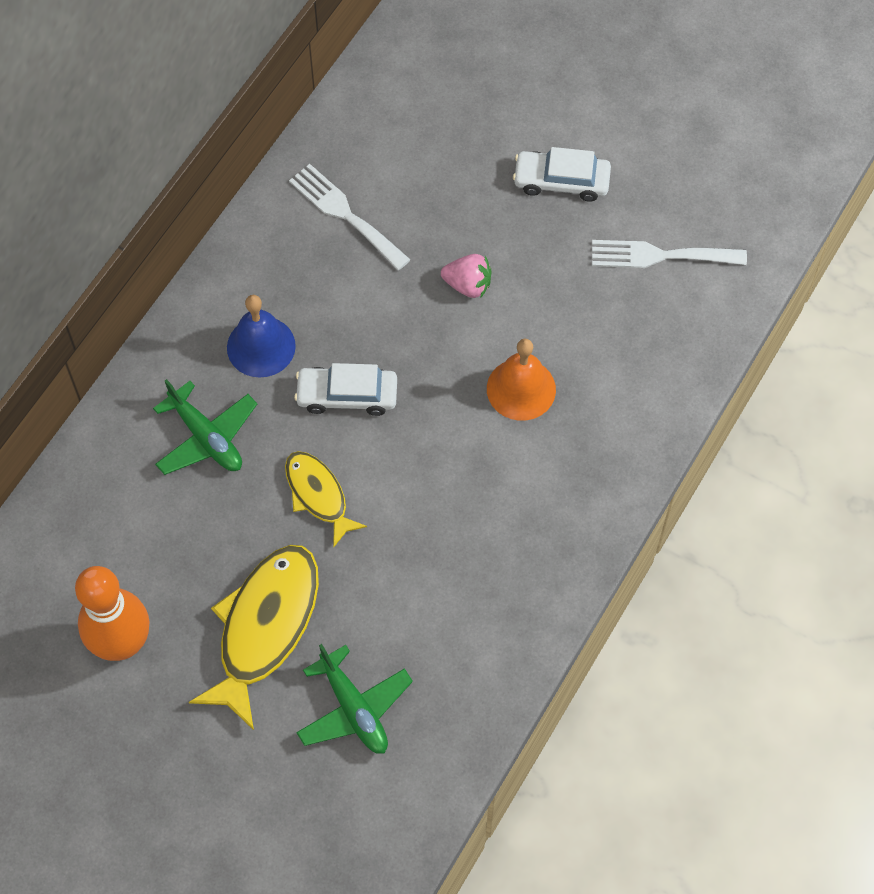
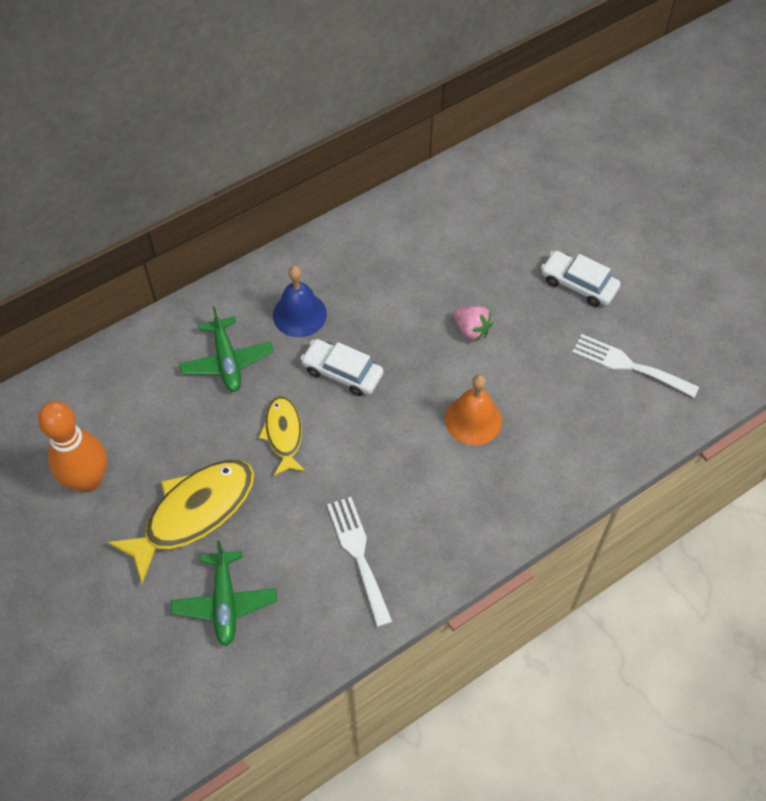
camera: 25 degrees right, 5 degrees down
(345, 214) = (407, 248): white fork -> white fork (358, 554)

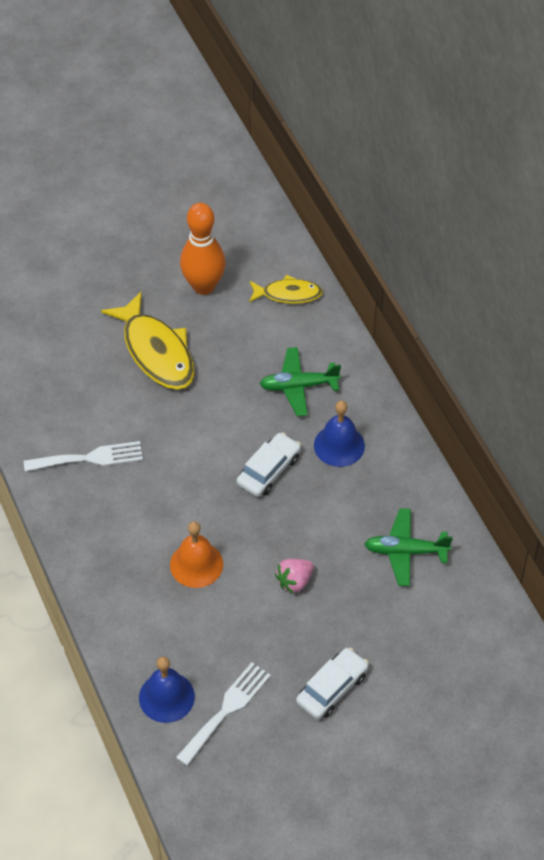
camera: 100 degrees right, 5 degrees down
(225, 602) = (74, 365): green plane -> green plane (405, 551)
(283, 434) = (215, 419): yellow fish -> yellow fish (288, 294)
(632, 419) = (166, 697): none -> blue bell

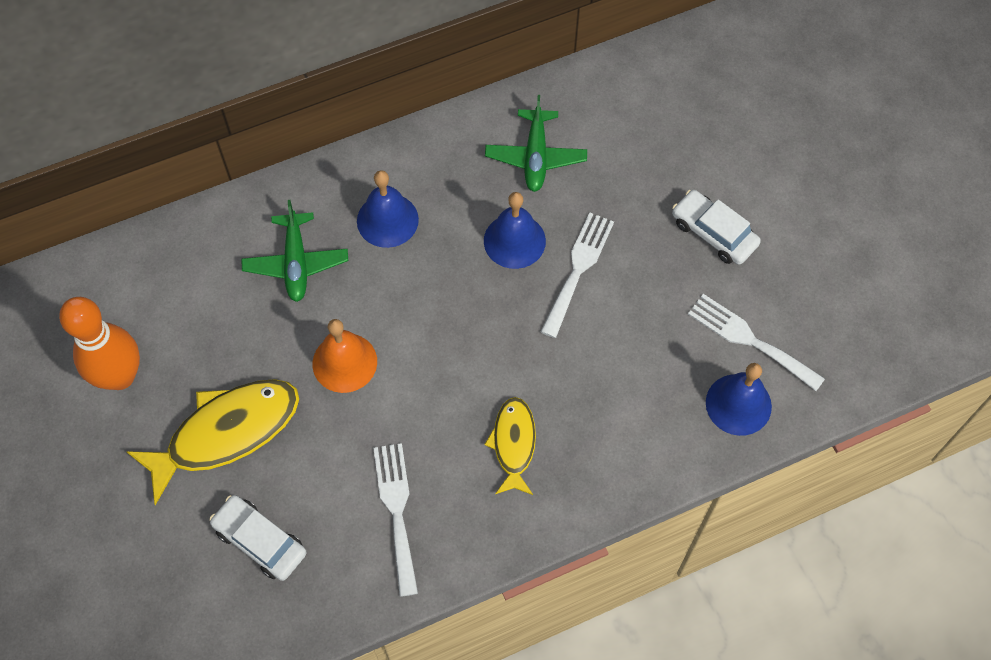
camera: 90 degrees left, 10 degrees up
(196, 564) = (557, 376): orange bell -> orange bell (344, 362)
(269, 470) = (421, 296): white car -> white car (260, 541)
(288, 294) = (146, 274): yellow fish -> yellow fish (513, 444)
(294, 581) = (578, 269): pink strawberry -> white fork
(321, 535) = (514, 241): none -> blue bell

